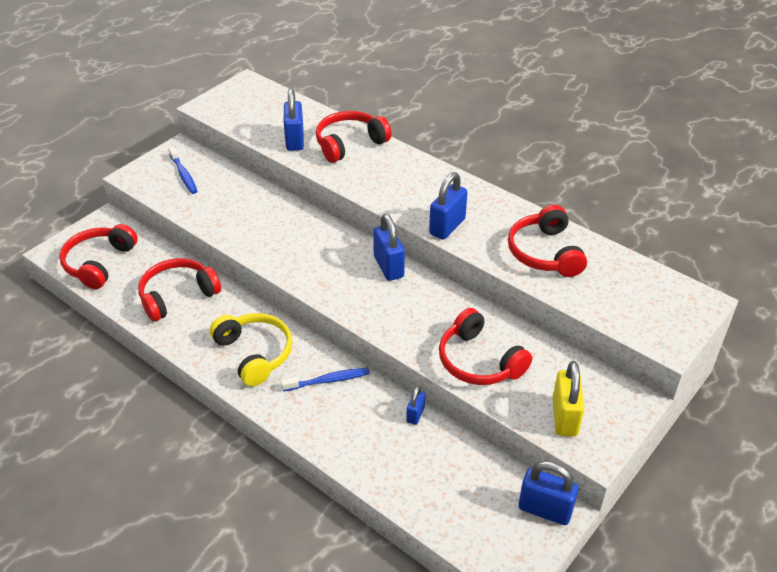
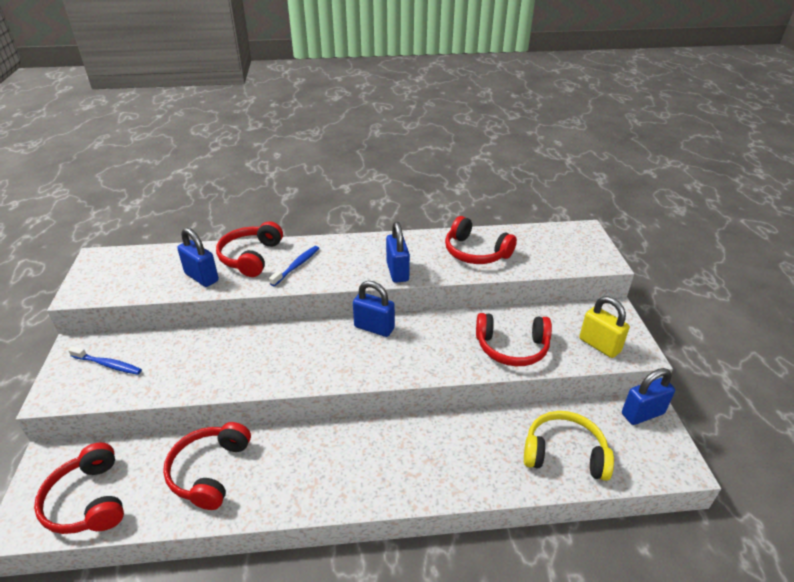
camera: 45 degrees left, 5 degrees down
(254, 354) = (337, 466): yellow headphones -> yellow headphones (564, 454)
(327, 380) = (417, 442): blue toothbrush -> blue toothbrush (296, 266)
(415, 414) = (501, 417): blue padlock -> none

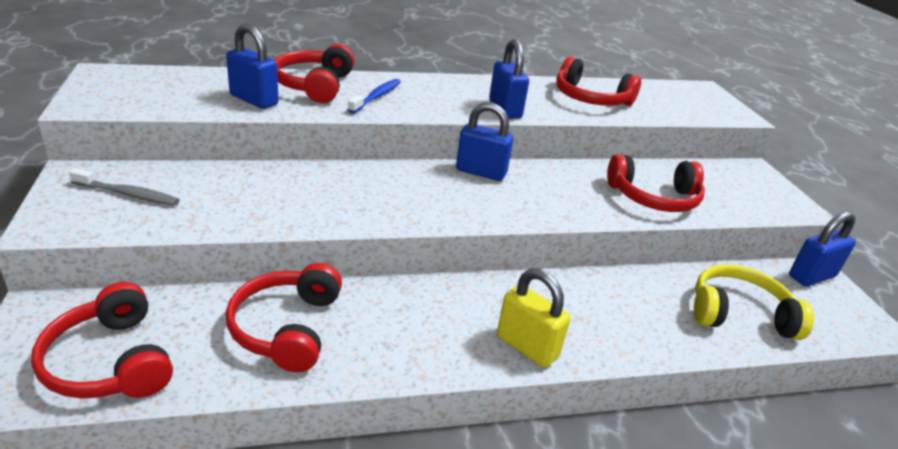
camera: 10 degrees left, 5 degrees down
(107, 364) = (127, 194): blue toothbrush -> grey toothbrush
(599, 345) = (752, 199): yellow padlock -> yellow padlock (527, 347)

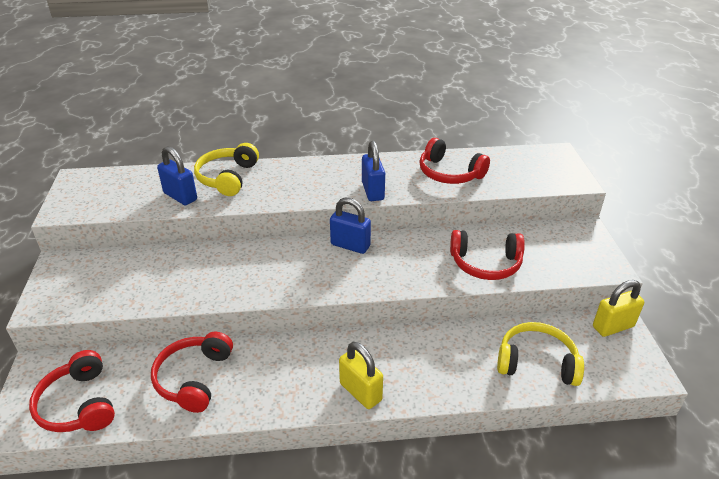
camera: 10 degrees right, 5 degrees up
(127, 194) = (91, 279): grey toothbrush -> none
(315, 85) = (228, 178): red headphones -> yellow headphones
(376, 97) = (273, 186): blue toothbrush -> none
(811, 276) = (613, 326): blue padlock -> yellow padlock

